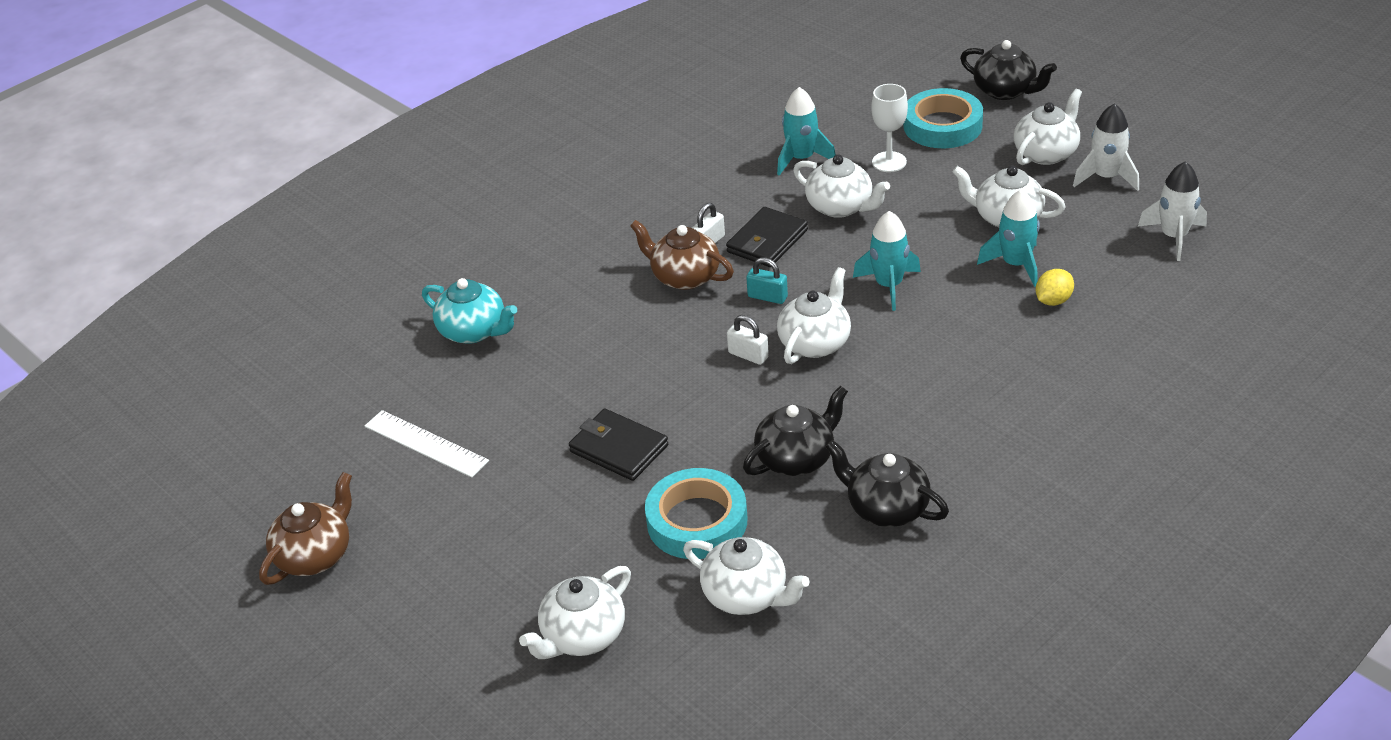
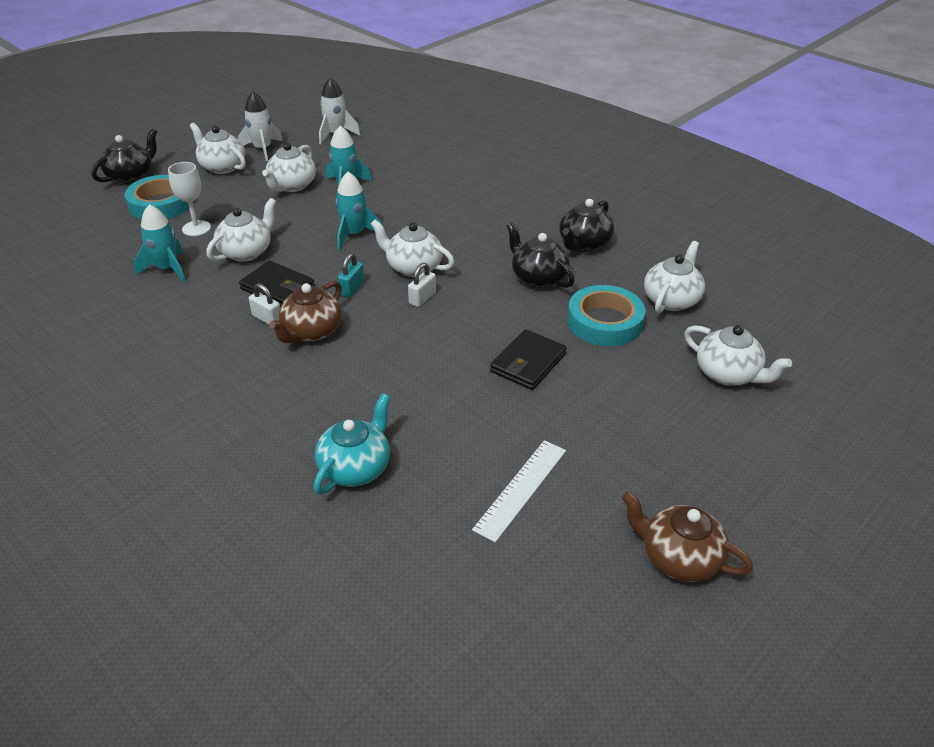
camera: 95 degrees left, 0 degrees up
(1053, 300) = (388, 176): yellow lemon -> none

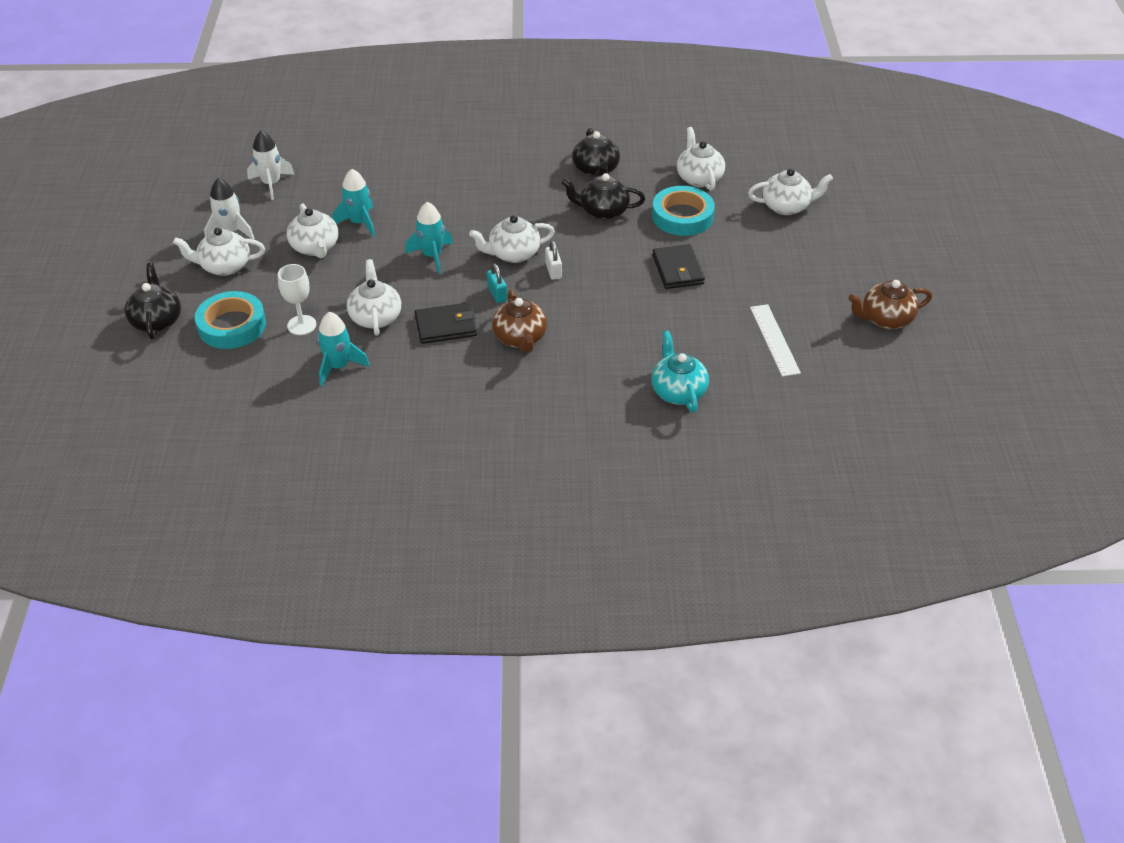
camera: 45 degrees left, 5 degrees up
(267, 319) = (476, 350): white padlock -> none

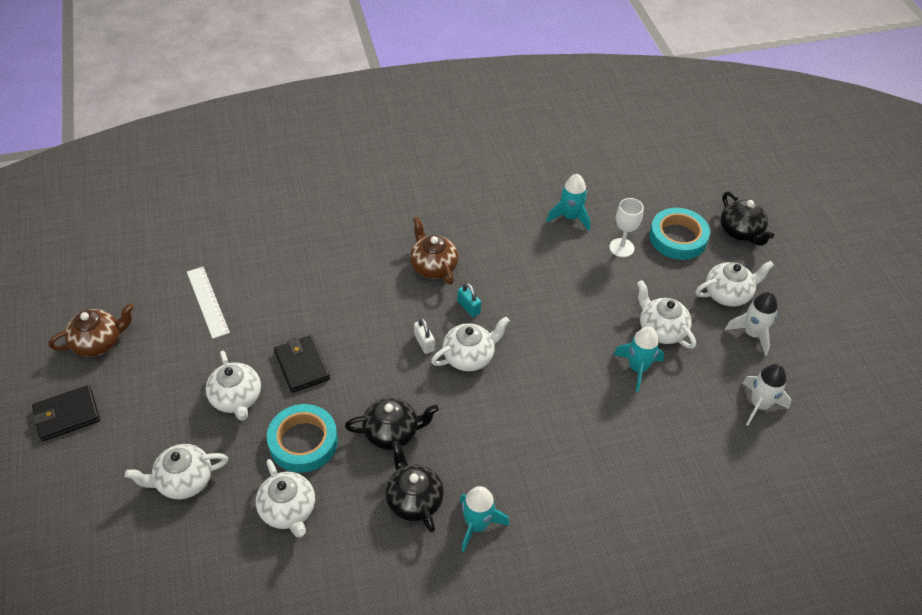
camera: 165 degrees right, 5 degrees up
(375, 317) = (564, 265): white teapot -> white teapot (237, 398)
(432, 256) = (546, 339): turquoise rocket -> turquoise rocket (477, 525)
(446, 326) = (501, 267): black wallet -> black wallet (67, 415)
(678, 391) = (291, 240): turquoise teapot -> none

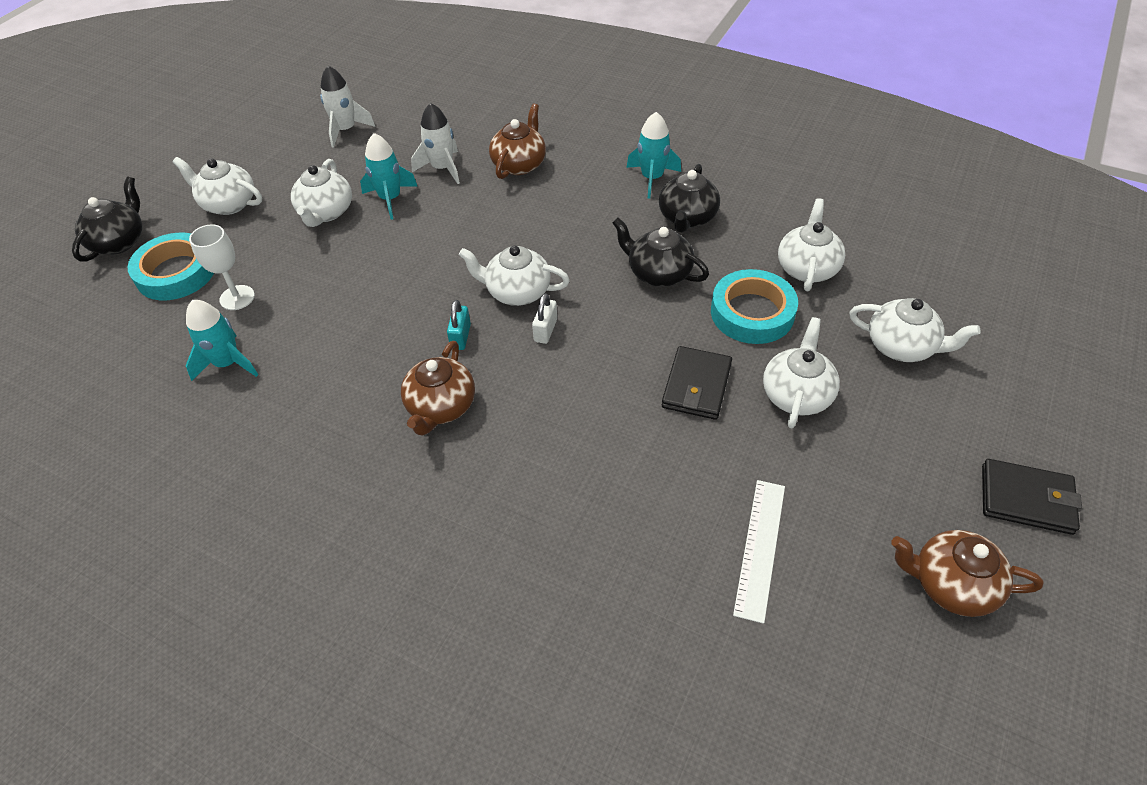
camera: 135 degrees left, 0 degrees up
(592, 465) = (519, 164): none -> brown teapot
(752, 334) = (267, 169): white rocket -> white rocket (442, 168)

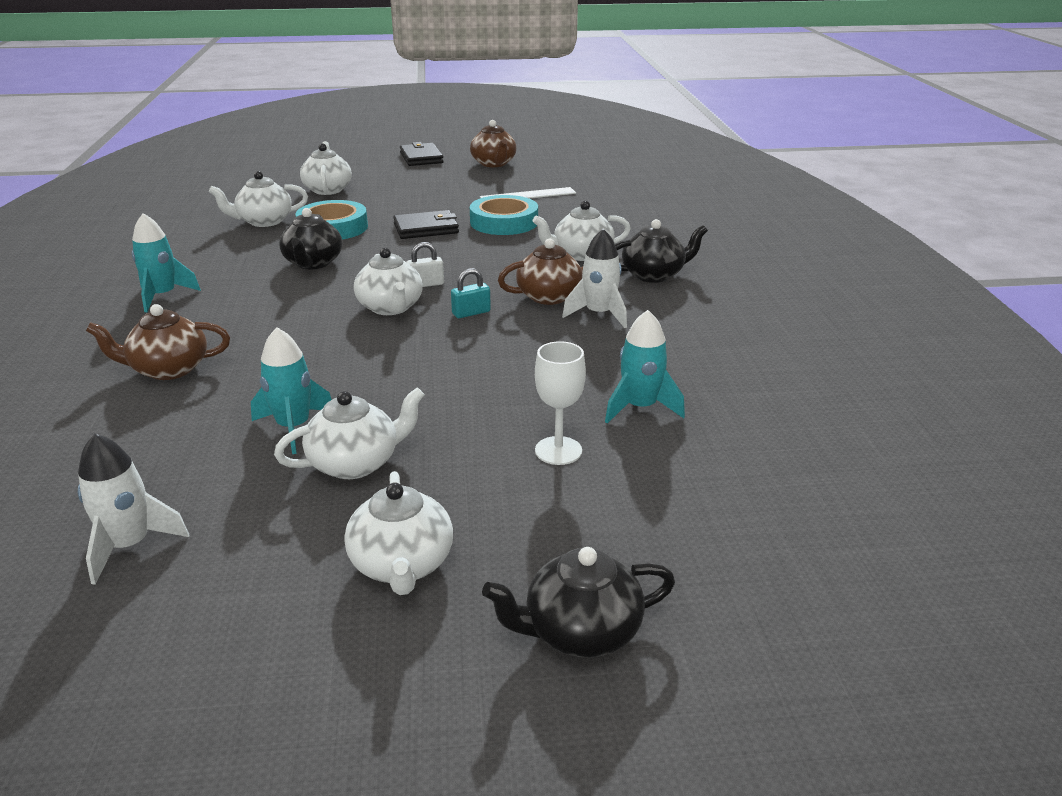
camera: 125 degrees left, 20 degrees down
(176, 272) = (574, 524): turquoise tape -> turquoise tape (504, 222)
(442, 168) = (203, 416): white rocket -> white rocket (599, 314)
(687, 218) = (223, 269): black teapot -> black teapot (653, 275)
(796, 394) = (402, 205): white teapot -> white teapot (581, 254)

